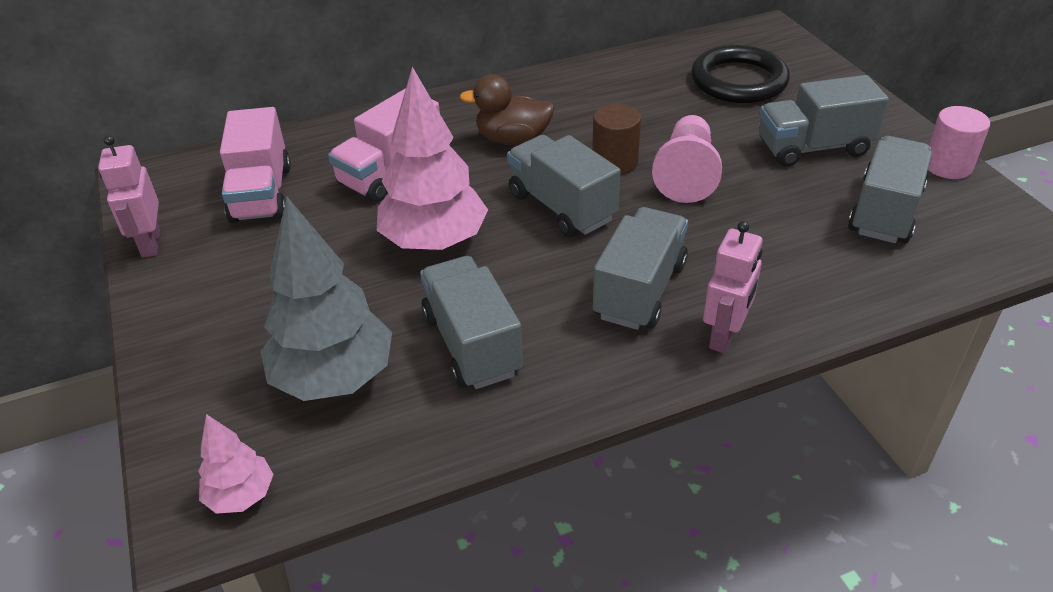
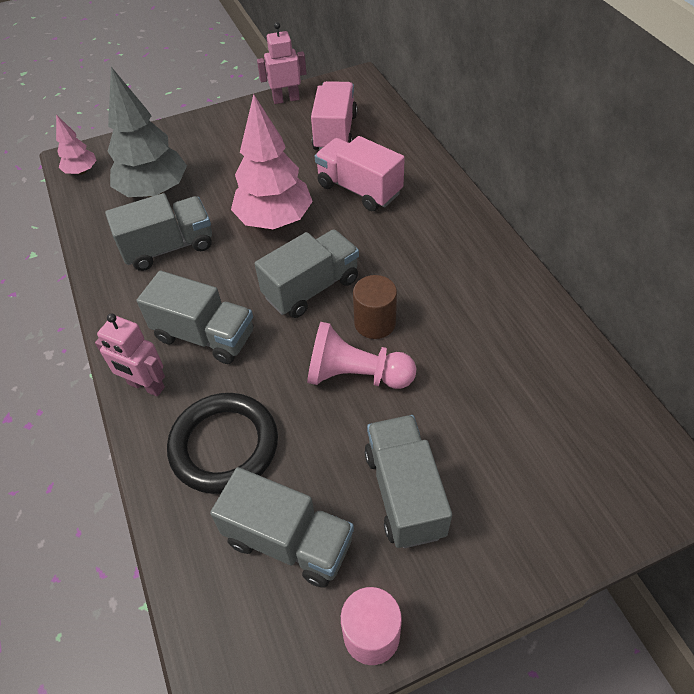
camera: 90 degrees right, 10 degrees up
(262, 194) = (335, 133): pink truck -> pink truck turned 105 degrees clockwise
(513, 139) = (408, 254): brown duck -> none
(739, 81) = (538, 437): black ring -> black ring (224, 445)

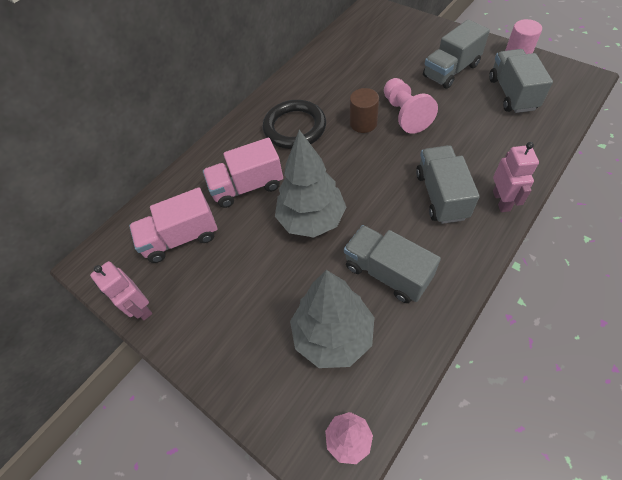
camera: 115 degrees left, 5 degrees up
(224, 445) = (496, 142): black ring -> black ring (294, 127)
(274, 220) = (311, 219): pink tree -> grey tree
(311, 288) = (360, 164): grey truck -> none
(359, 189) = (247, 187): pink truck -> pink truck turned 60 degrees clockwise

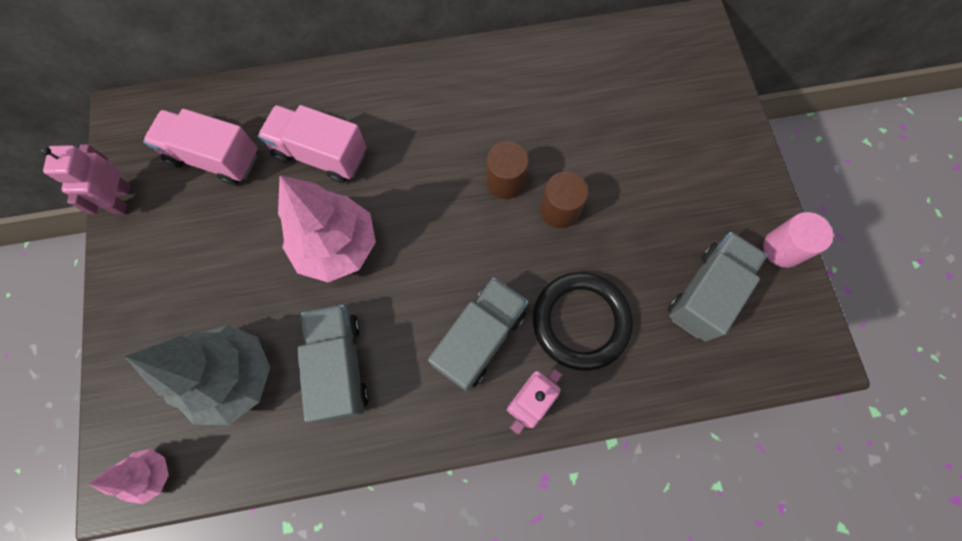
camera: 35 degrees right, 15 degrees up
(294, 127) = (434, 124): black ring -> black ring (581, 321)
(311, 219) = (337, 247): grey tree -> pink tree
(405, 114) = (559, 210): pink pawn -> brown cylinder
(451, 71) = (677, 200): grey truck -> none

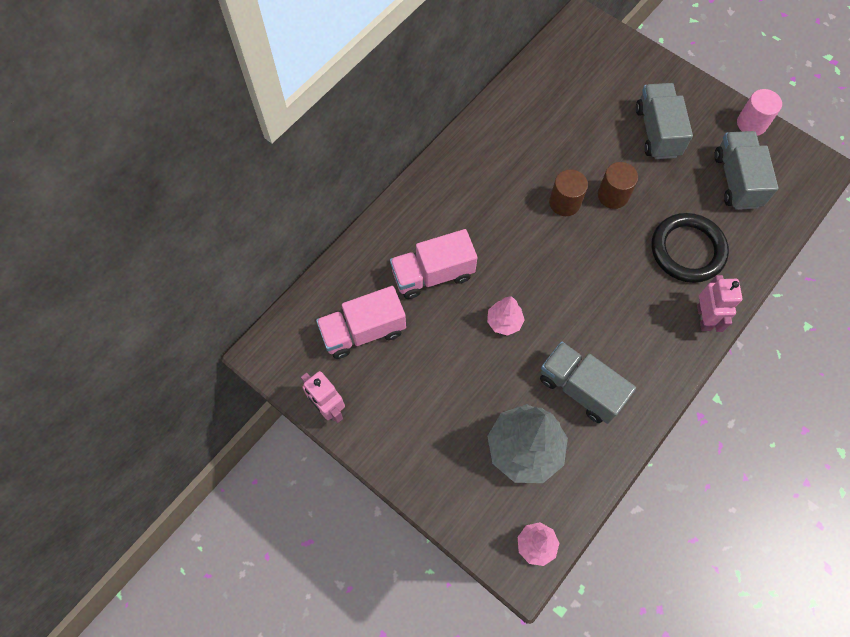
camera: 40 degrees left, 5 degrees down
(337, 247) = (504, 322): pink tree -> pink tree, size x0.51
(480, 338) = (642, 305): grey truck -> grey truck (657, 132)

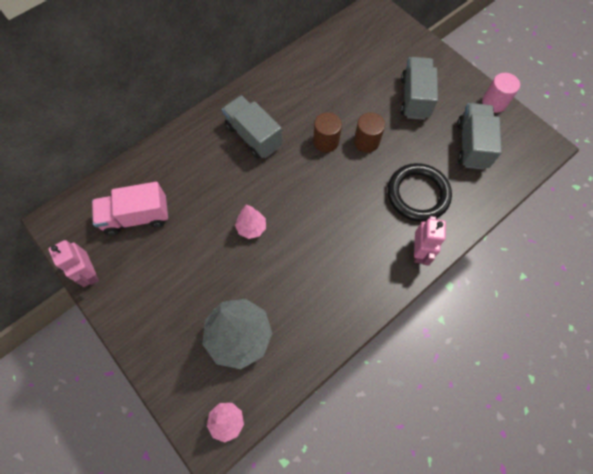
camera: 10 degrees right, 0 degrees up
(433, 274) = (205, 181): pink truck -> none
(580, 388) = (299, 293): grey truck -> grey truck (253, 136)

